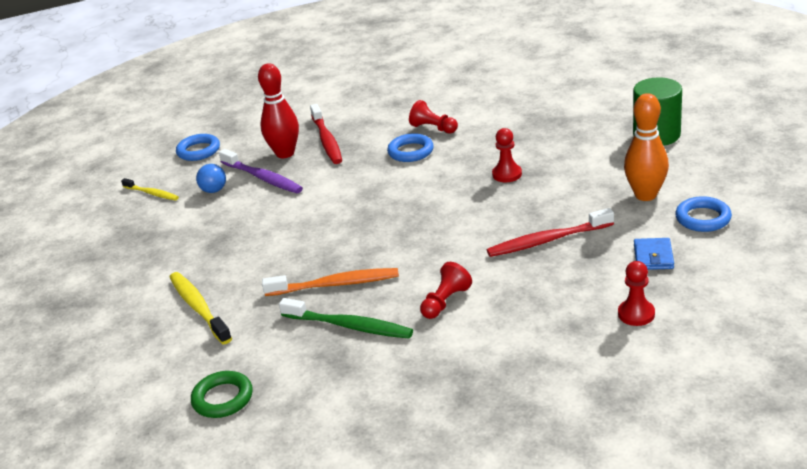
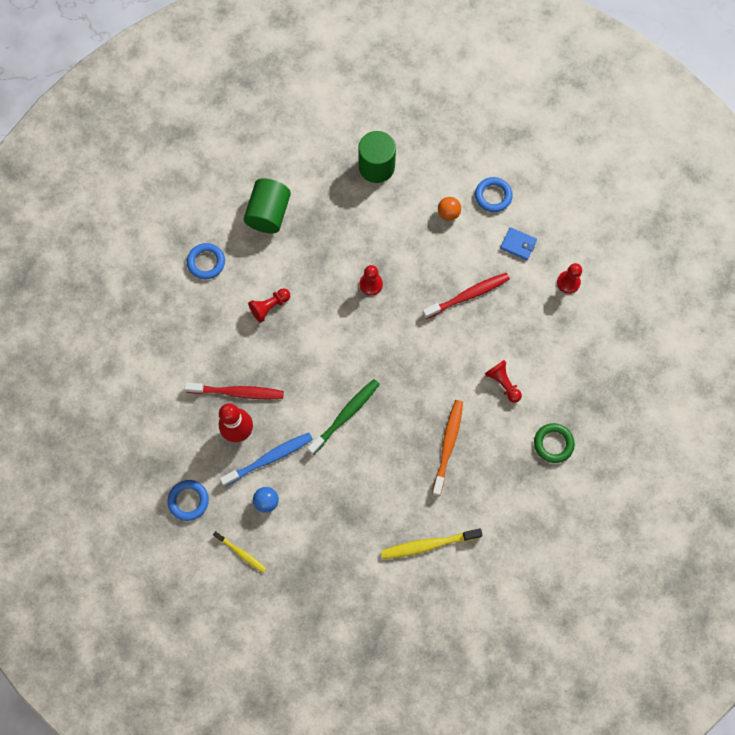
camera: 75 degrees left, 40 degrees up
(152, 193) = (241, 553): yellow toothbrush -> yellow toothbrush turned 75 degrees clockwise
(223, 398) = (535, 548): green ring -> green ring (553, 443)
(263, 178) = (269, 458): purple toothbrush -> blue toothbrush
(349, 326) = (499, 450): green toothbrush -> green toothbrush (345, 415)
(410, 151) = (296, 336): blue ring -> blue ring (206, 262)
(538, 97) = (269, 214): none -> green cylinder
(547, 240) = (468, 295): red toothbrush -> red toothbrush turned 120 degrees counterclockwise
(645, 195) = (448, 213): orange bowling pin -> orange ball

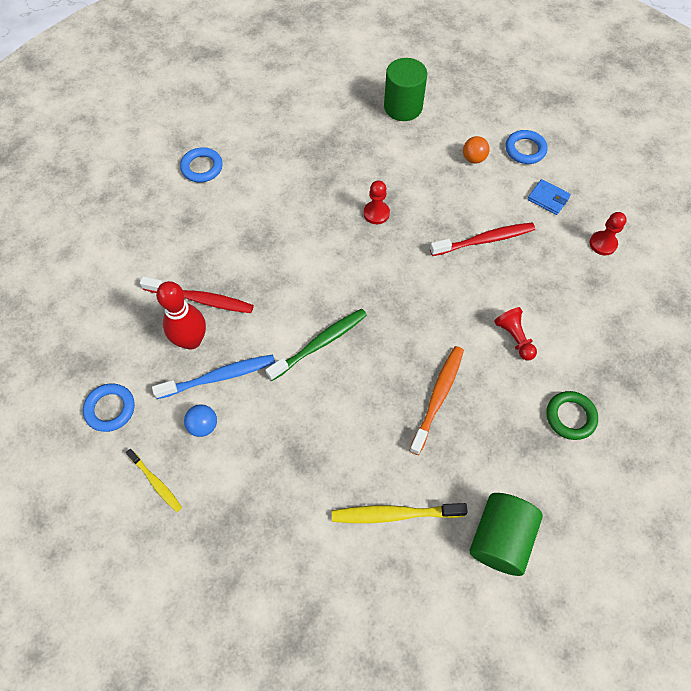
camera: 10 degrees right, 10 degrees down
(269, 214) = (280, 133): green cylinder -> green cylinder (500, 538)
(269, 307) = (259, 219): red pawn -> none

